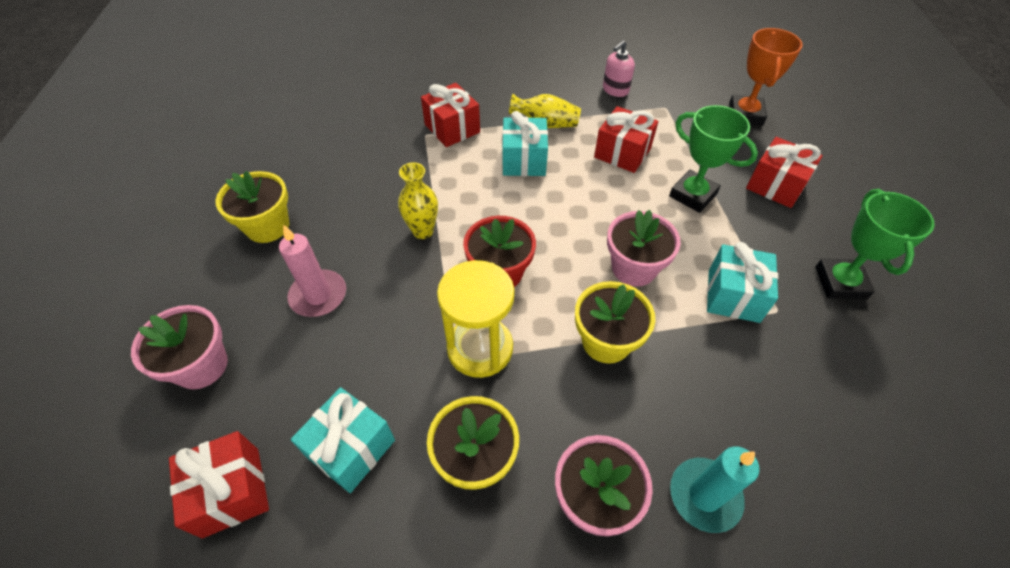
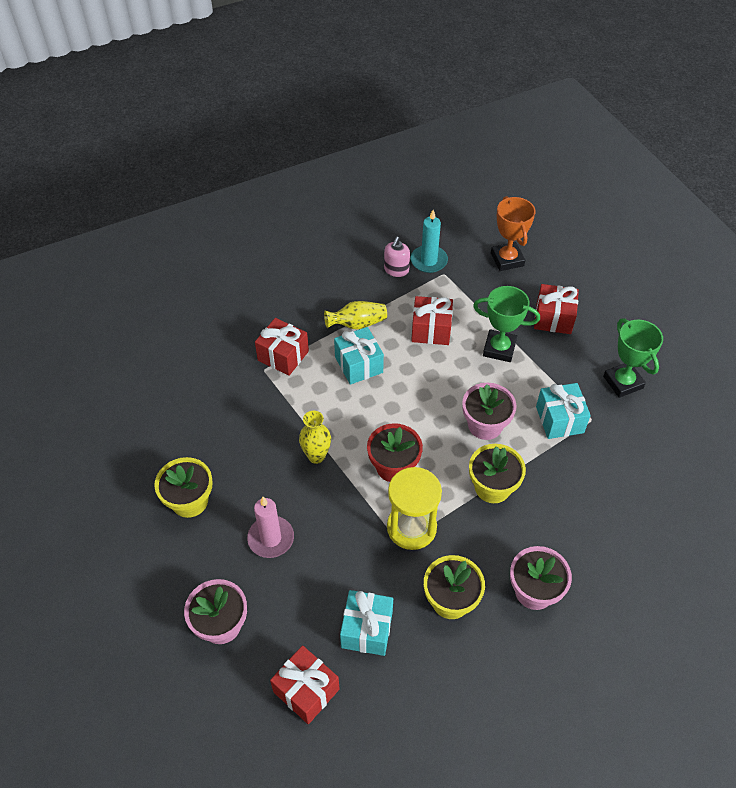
camera: 25 degrees left, 0 degrees up
(704, 495) = (595, 560): turquoise candle -> turquoise candle (429, 261)

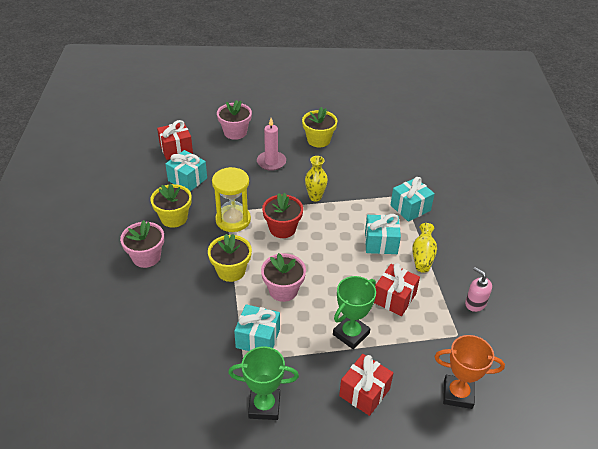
camera: 115 degrees right, 10 degrees down
(283, 356) = (410, 208): red gift -> turquoise gift
(429, 261) = (478, 331): turquoise candle -> none

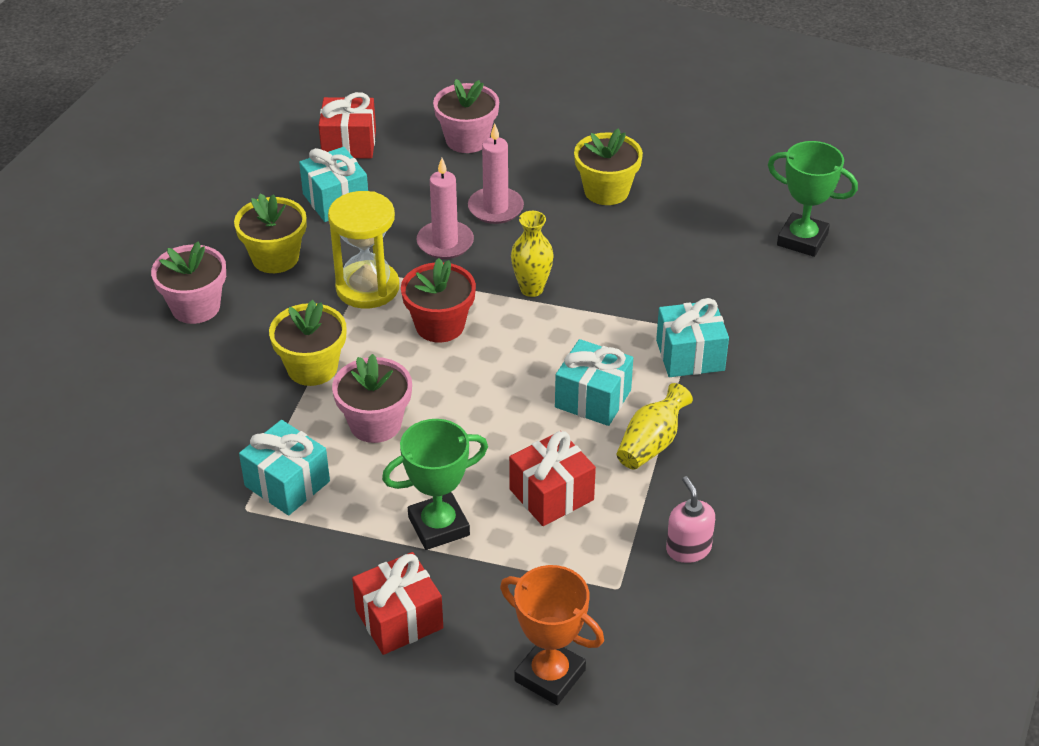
camera: 25 degrees right, 0 degrees up
(257, 186) = (445, 243): none -> pink candle
(264, 406) = (233, 584): green trophy -> green trophy (802, 239)

